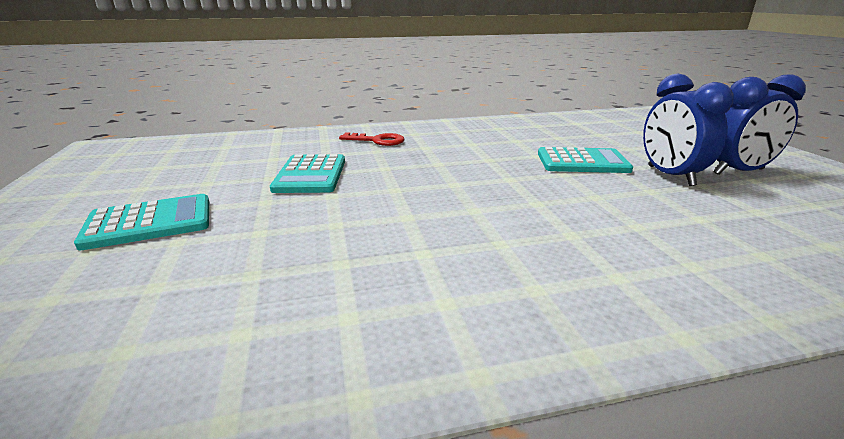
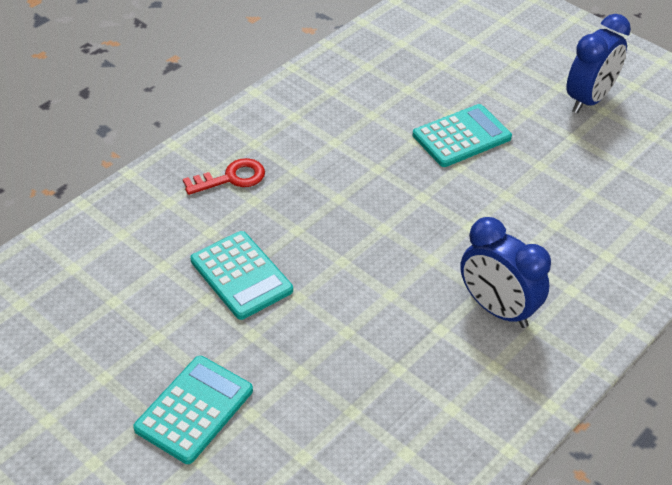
camera: 35 degrees left, 20 degrees up
(670, 176) = (542, 132): blue clock -> blue clock (497, 309)

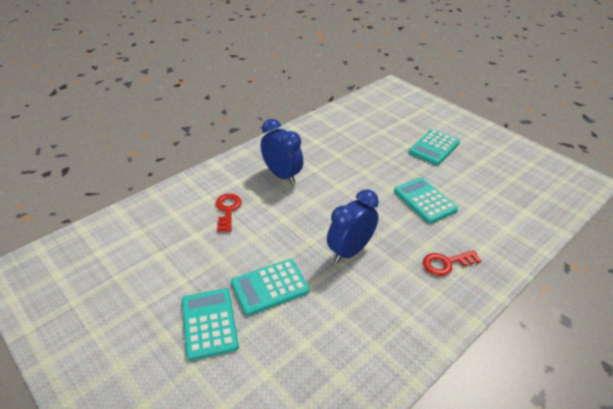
camera: 175 degrees left, 5 degrees down
(517, 99) = (209, 323): none -> turquoise calculator
(562, 234) = (228, 210): none -> red key
(589, 100) = (146, 317): blue clock -> blue clock (350, 251)

